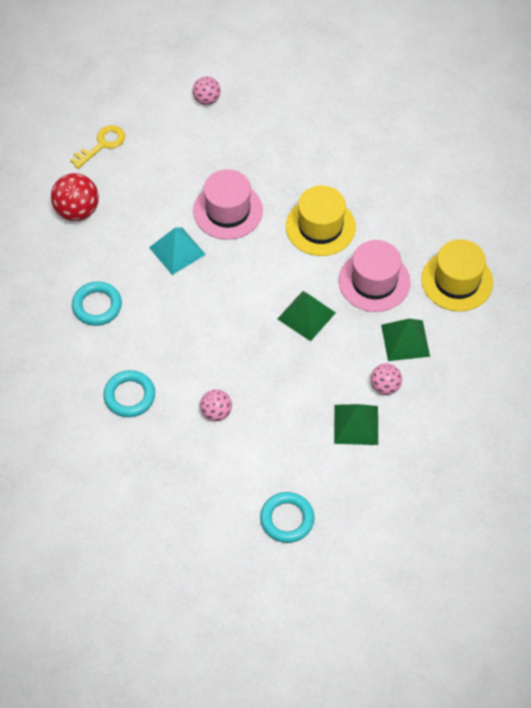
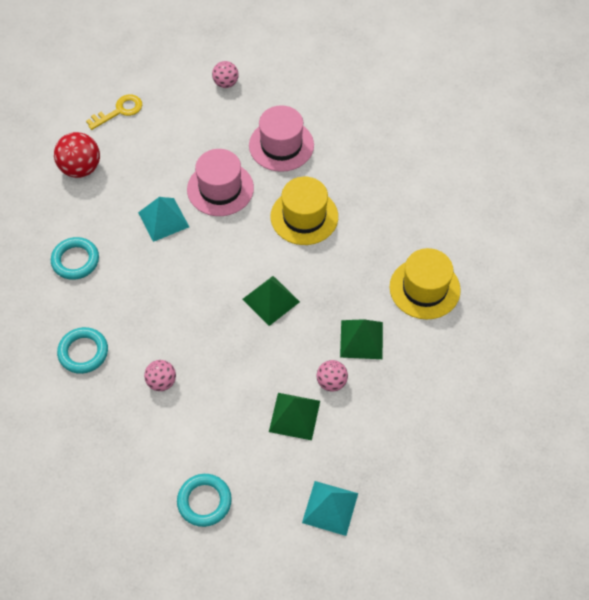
camera: 10 degrees right, 0 degrees up
(374, 281) = (344, 277): pink hat -> pink hat (281, 145)
(410, 505) = (330, 507): none -> turquoise pyramid

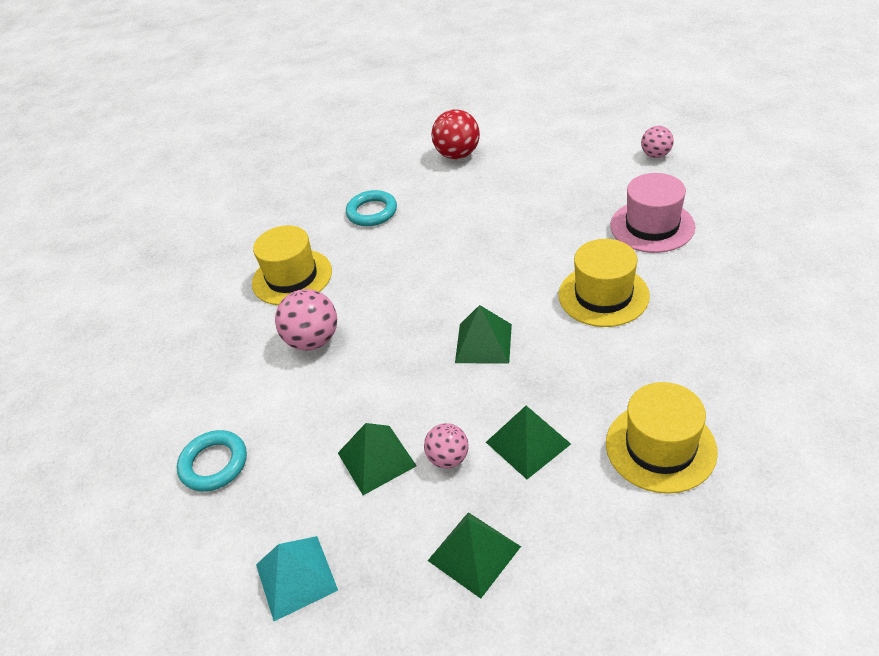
camera: 55 degrees right, 15 degrees down
(83, 352) = (292, 277): turquoise ring -> yellow hat
(119, 111) = (537, 132): yellow key -> none
(161, 382) = (313, 340): pink ball -> pink ball, size x1.61
(163, 219) = (473, 223): turquoise pyramid -> none
(220, 189) = (551, 228): pink hat -> none
(399, 416) = (474, 553): none -> green pyramid

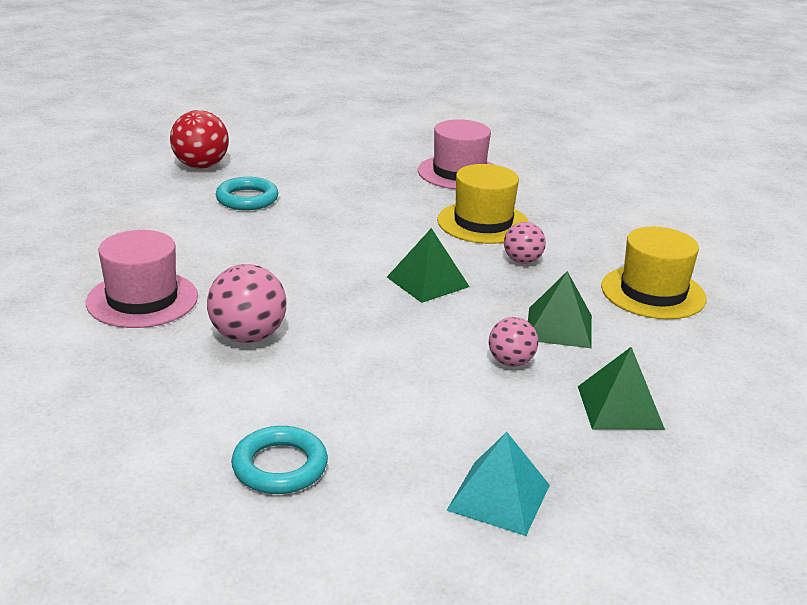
camera: 50 degrees left, 15 degrees down
(292, 277) = (142, 299): yellow hat -> pink hat
(372, 212) = (165, 227): turquoise ring -> turquoise ring (247, 199)
(376, 459) = (448, 389): green pyramid -> none
(655, 155) = (397, 130): pink ball -> pink ball (522, 261)

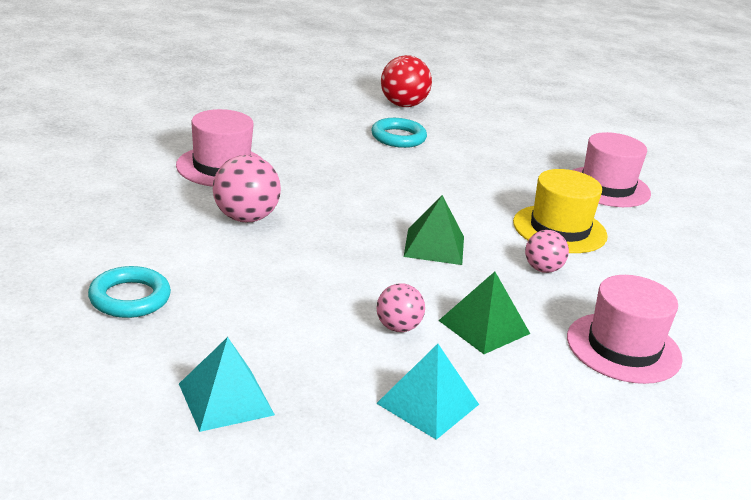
camera: 40 degrees right, 0 degrees up
(620, 407) = (428, 403): green pyramid -> turquoise pyramid
(653, 292) = (623, 348): yellow hat -> pink hat

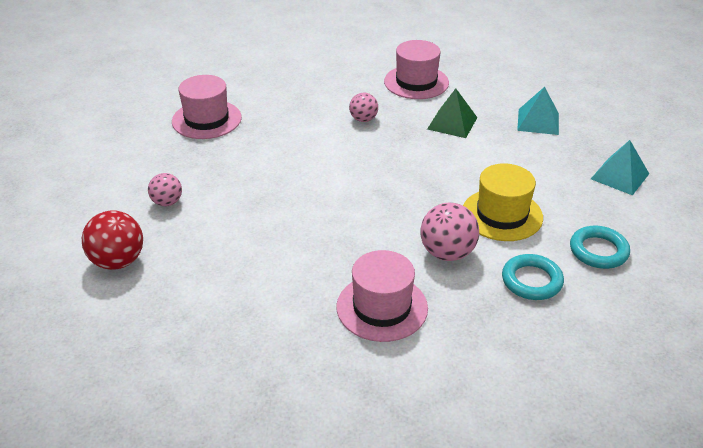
camera: 115 degrees left, 10 degrees up
(398, 137) = (209, 236): turquoise ring -> turquoise ring (531, 281)
(398, 327) = (490, 148): pink ball -> pink ball (167, 202)
(434, 246) = (384, 163): green pyramid -> none
(559, 229) = (300, 124): yellow hat -> yellow hat (502, 215)

